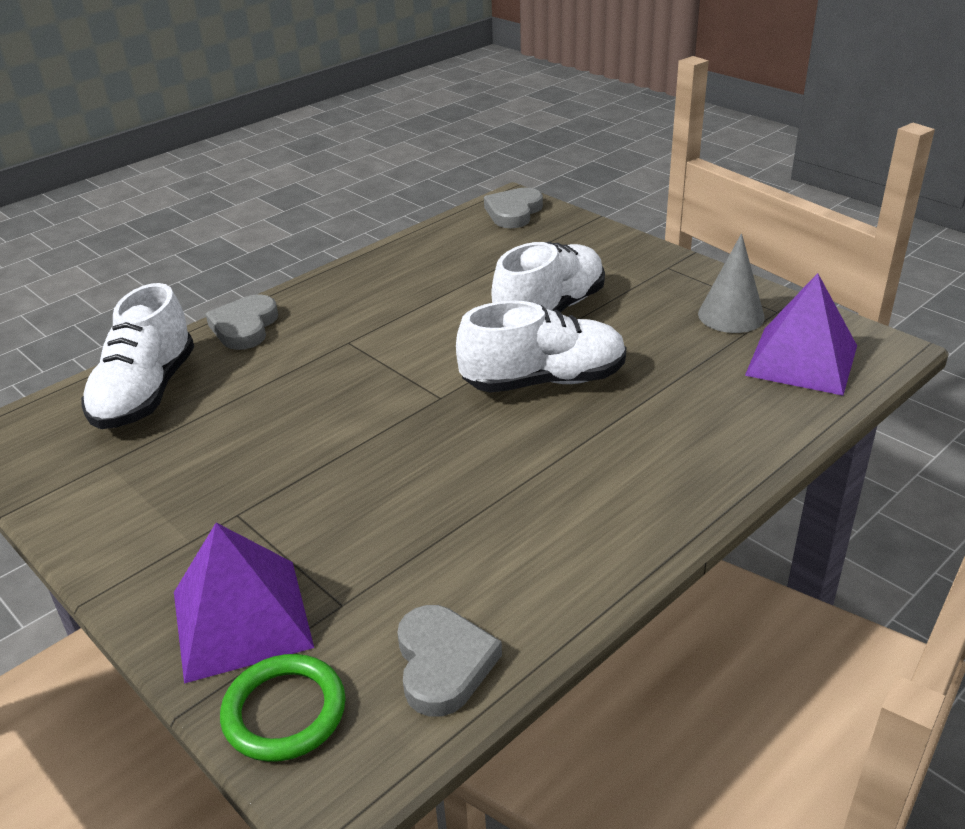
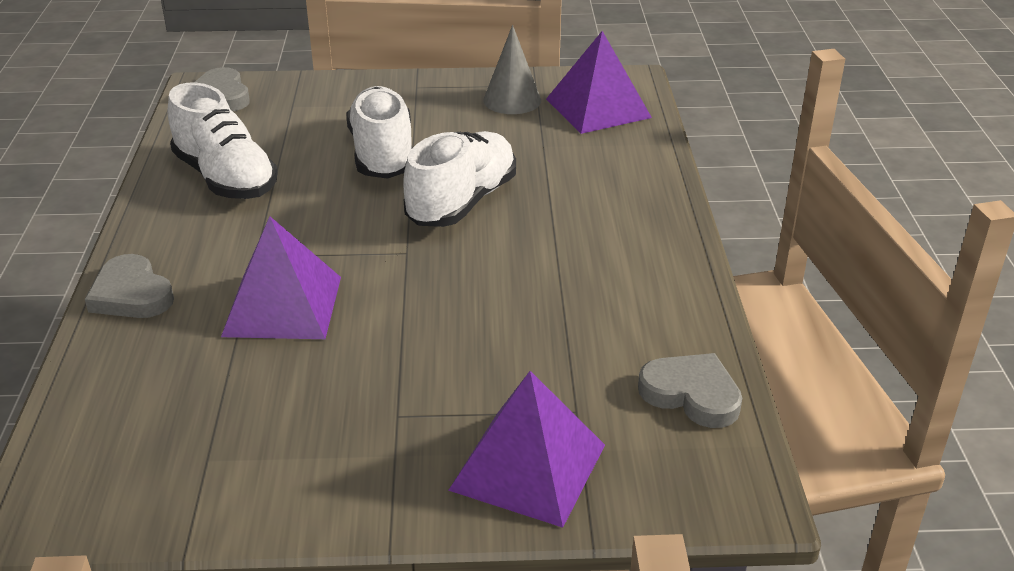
camera: 50 degrees left, 0 degrees up
(145, 393) = (135, 393): white shoe -> white shoe (225, 178)
(284, 711) = (652, 488): green ring -> none
(304, 387) = (283, 306): none -> purple pyramid

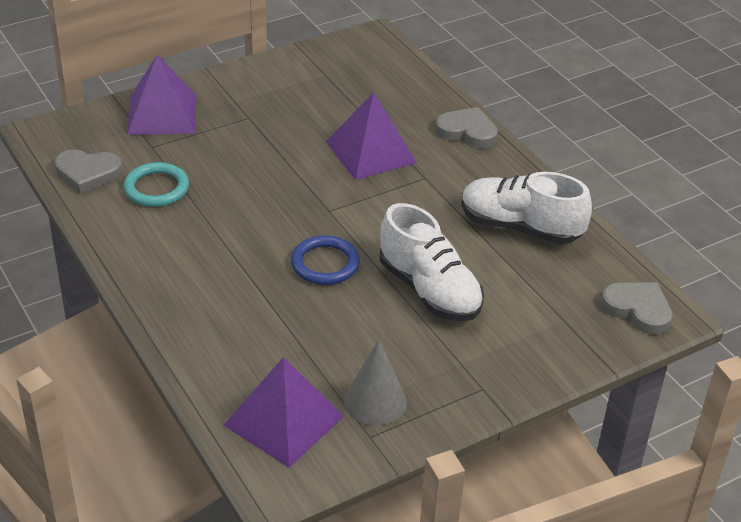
camera: 150 degrees right, 5 degrees up
(462, 202) = (325, 264): white shoe -> blue ring
(602, 342) = (156, 188): none -> turquoise ring

